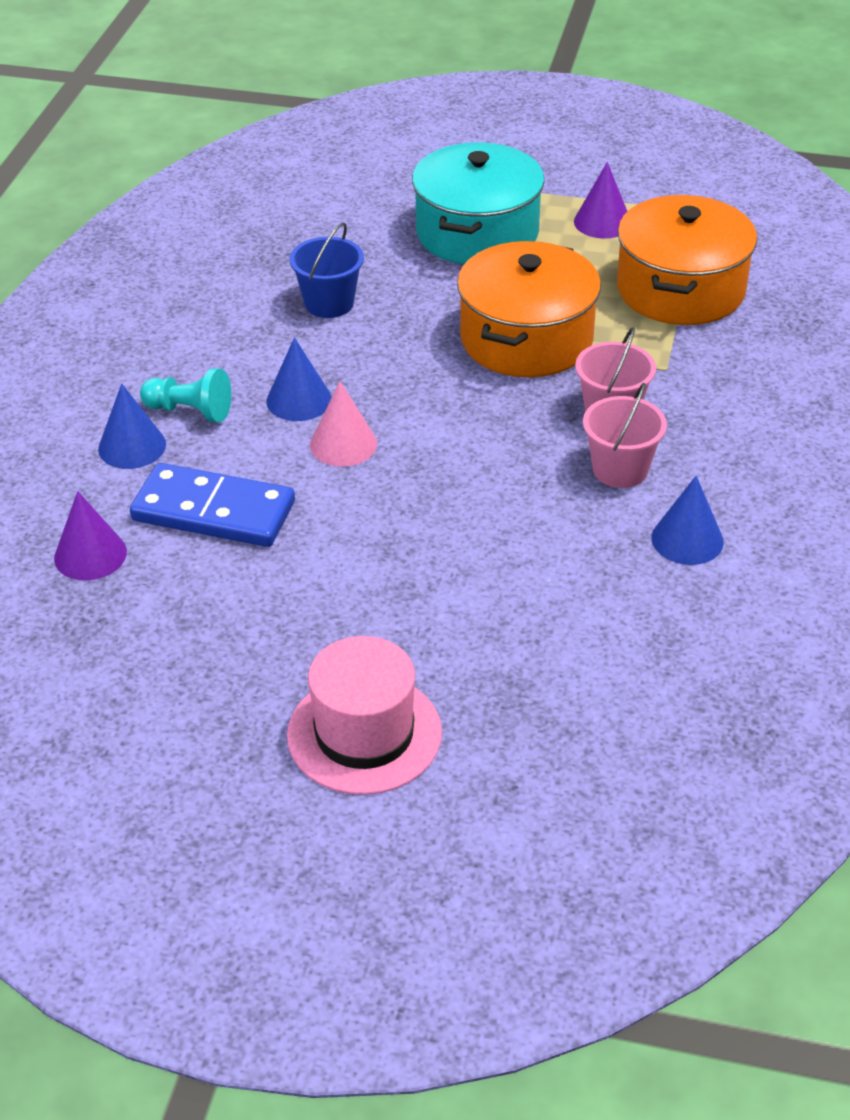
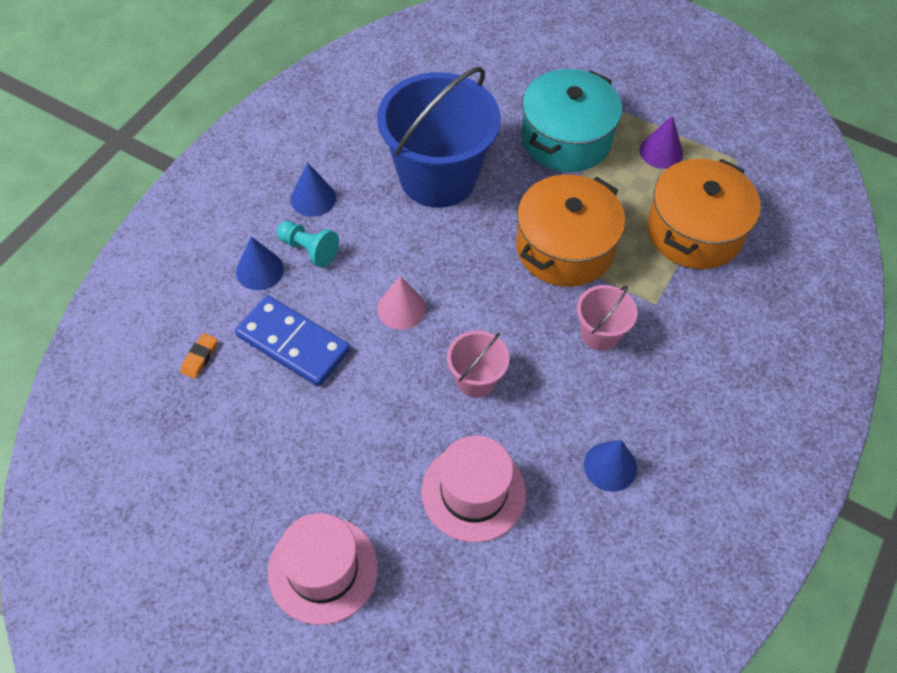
camera: 15 degrees right, 15 degrees up
(90, 555) = (200, 357): purple cone -> orange eraser
(299, 400) = (385, 260): blue cone -> blue cone (313, 198)
(329, 303) = (437, 177): blue bucket -> blue bucket, size x2.16
(526, 606) = (473, 492): none -> pink hat
(620, 470) = (586, 388): pink bucket -> pink bucket (476, 379)

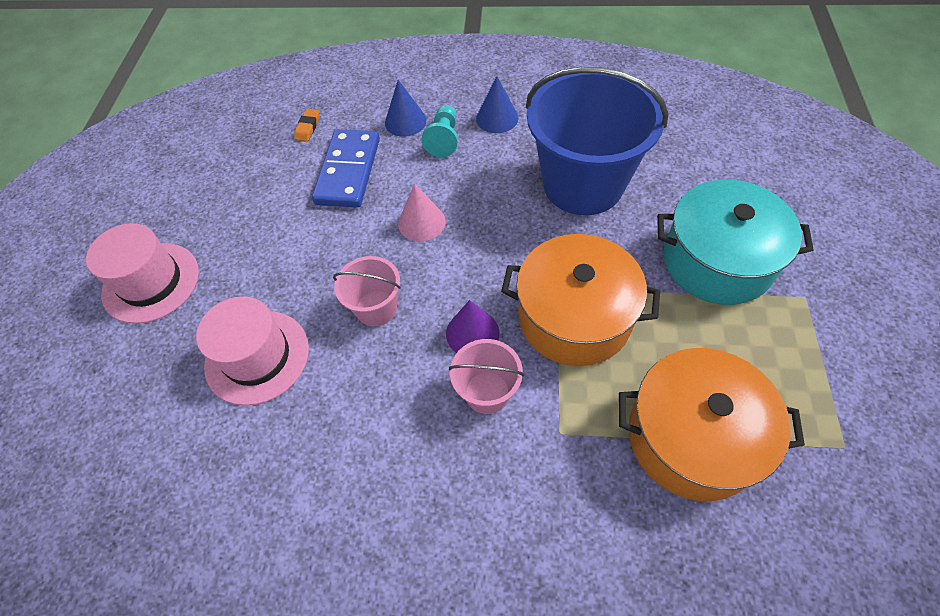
camera: 70 degrees right, 0 degrees up
(200, 357) = (308, 127): orange eraser -> orange eraser turned 75 degrees counterclockwise
(610, 466) = (330, 466): blue cone -> none
(661, 152) = (780, 356): purple cone -> purple cone (472, 333)

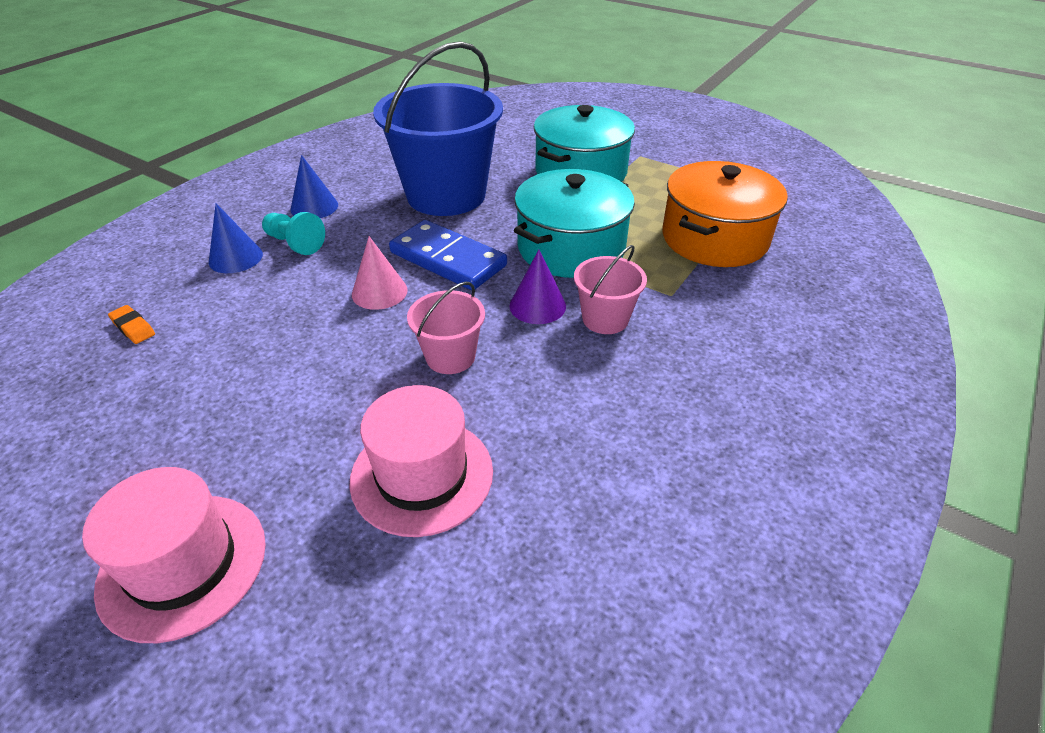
camera: 65 degrees left, 15 degrees down
(348, 171) = (245, 318): blue domino -> blue domino (448, 259)
(574, 317) = (571, 248): orange pot -> turquoise pot

